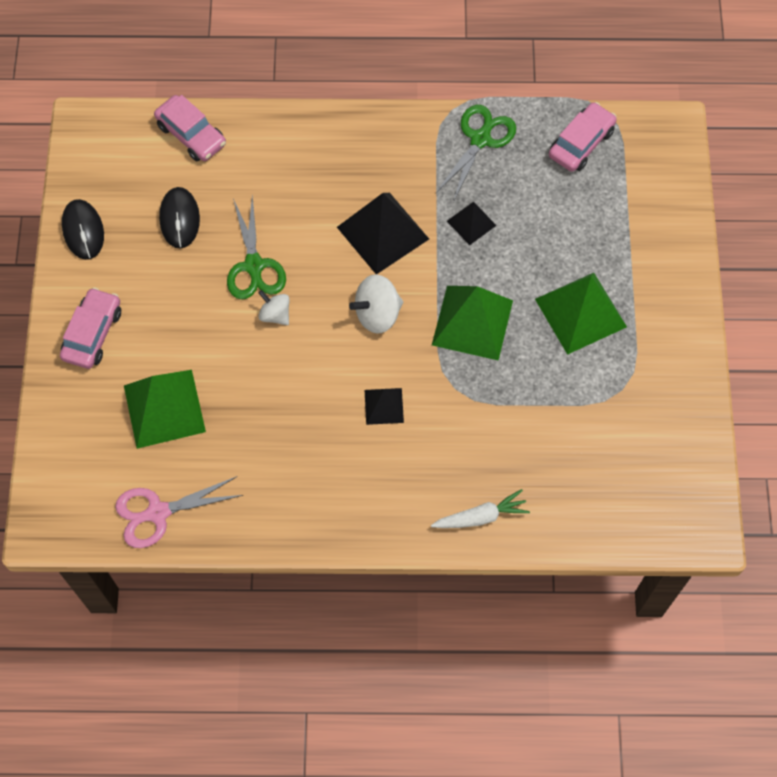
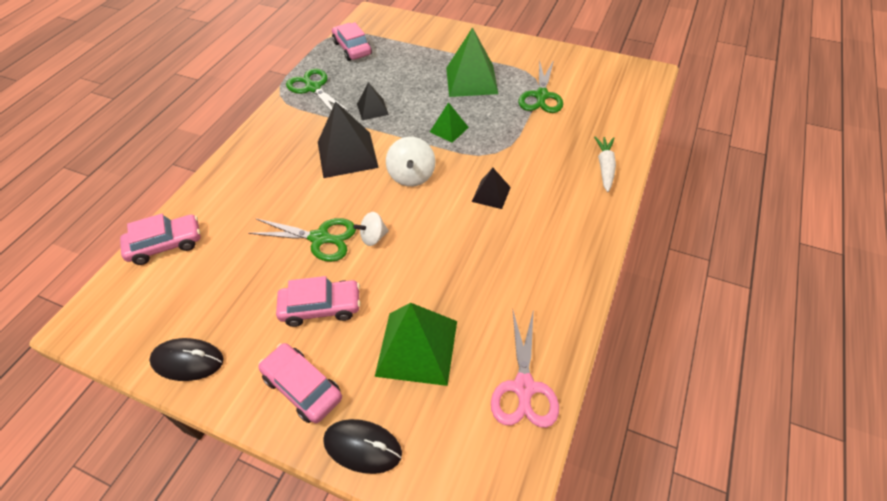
camera: 65 degrees left, 15 degrees down
(175, 308) = (321, 307): none -> pink car
(179, 219) = (237, 277): black mouse -> black mouse (362, 447)
(472, 322) = (449, 129): green pyramid -> green pyramid, size x0.54
(586, 407) = (541, 96): none -> green scissors

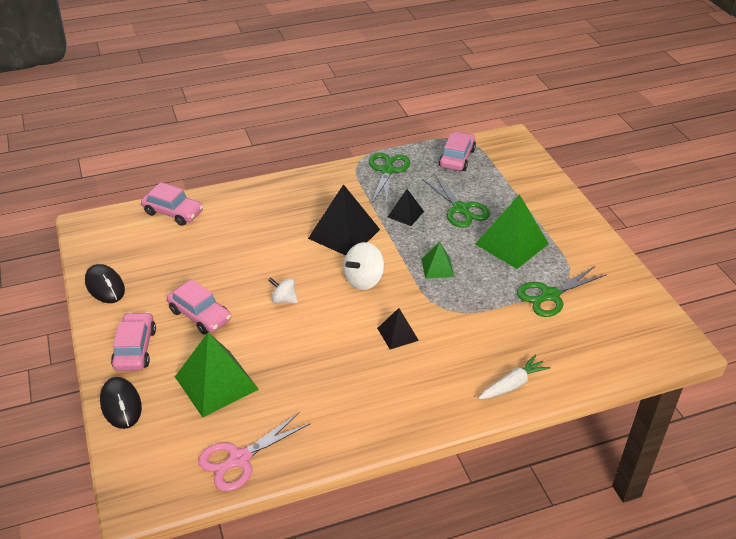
camera: 45 degrees right, 10 degrees down
(320, 238) = (254, 275): green scissors -> green scissors (461, 209)

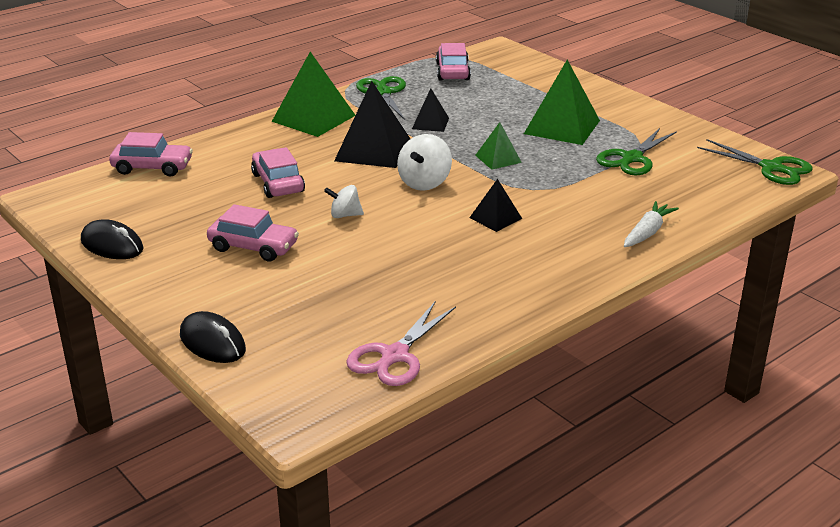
camera: 20 degrees left, 10 degrees down
(135, 349) = (193, 291): pink car -> pink car (278, 183)
(216, 383) = (317, 299): green pyramid -> green pyramid (313, 118)
(461, 209) = (488, 110): green scissors -> green scissors (772, 168)

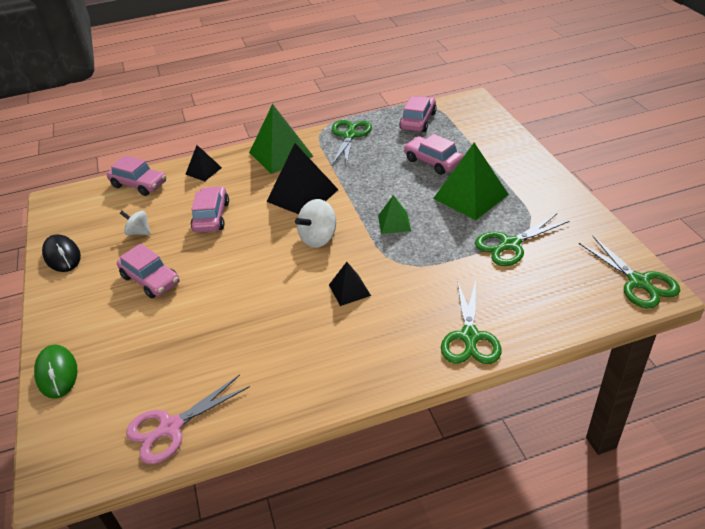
camera: 25 degrees right, 10 degrees up
(212, 342) = (57, 373): black mouse -> green mouse
(345, 215) = (236, 261): white spinning top -> white spinning top (139, 232)
(430, 123) = (365, 174): black pyramid -> black pyramid (203, 171)
(498, 104) = (433, 162): none -> pink car
(647, 232) = (470, 337): white carrot -> green scissors

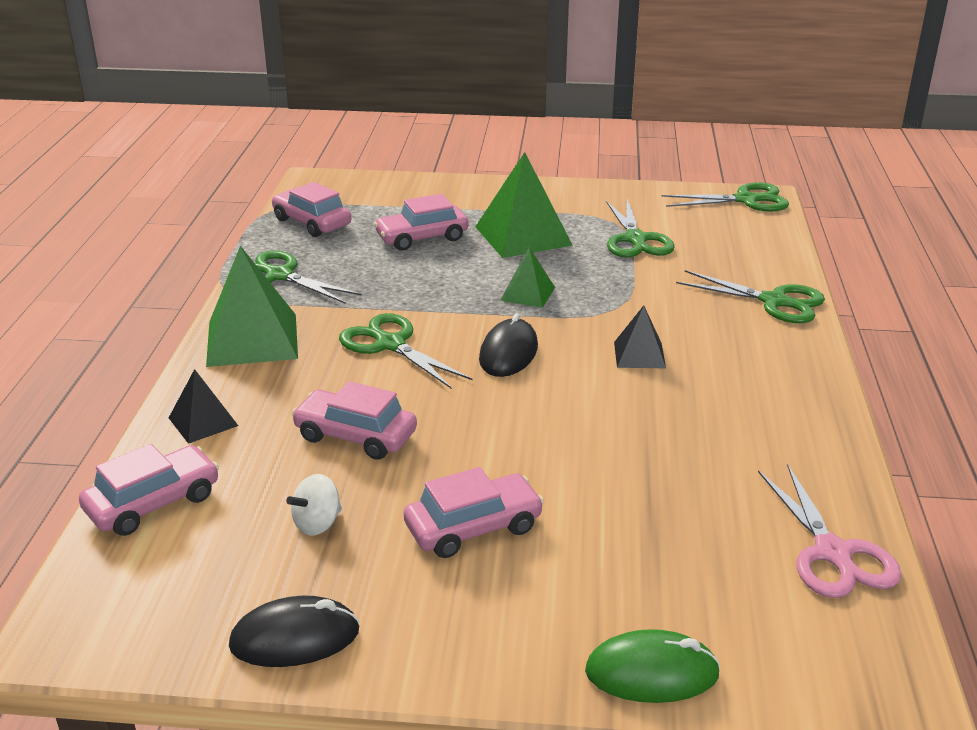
camera: 70 degrees left, 10 degrees down
(302, 195) = (390, 344): black pyramid -> green scissors
(318, 238) = (508, 353): white spinning top -> black mouse

